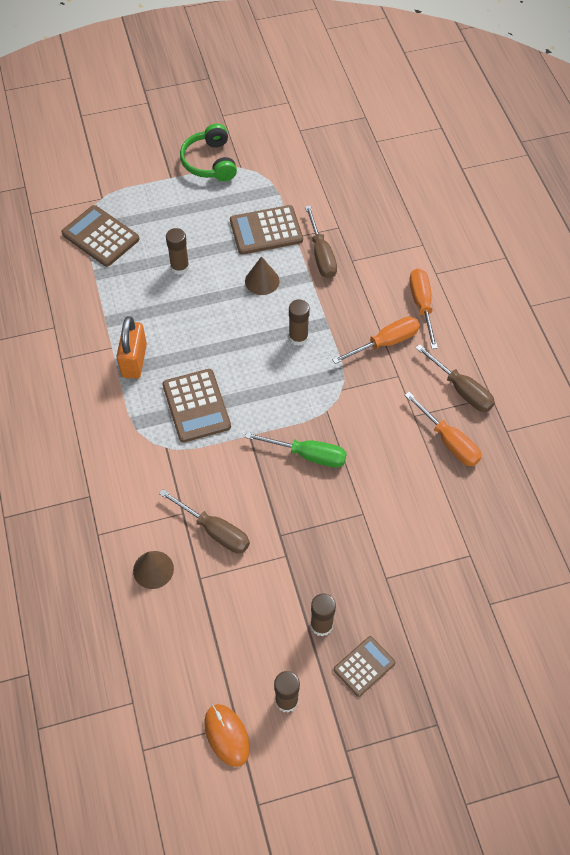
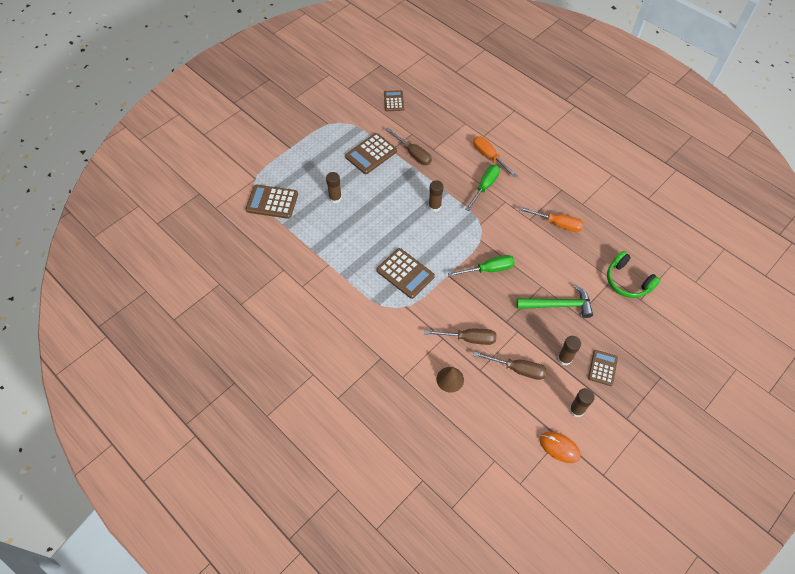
camera: 30 degrees left, 0 degrees up
(134, 361) = (348, 265): orange padlock -> none
(210, 162) = (307, 128): green headphones -> green headphones (627, 281)
(262, 281) = (390, 184): brown cone -> none
(347, 173) = (393, 101): none -> brown calculator
(366, 551) = (558, 305): none -> green hammer
(385, 343) = (485, 186): orange screwdriver -> green screwdriver
(461, 390) = (543, 193): brown screwdriver -> brown screwdriver (517, 369)

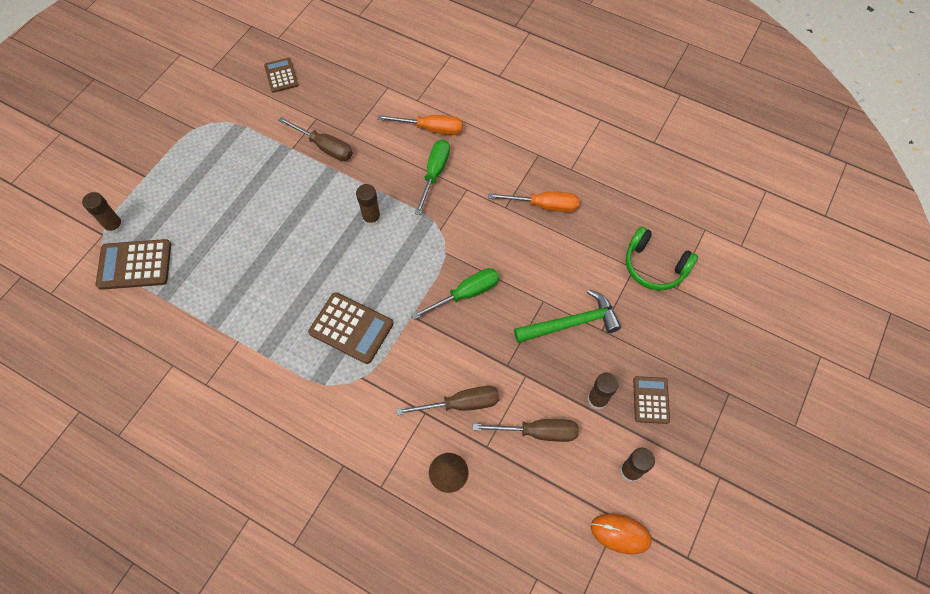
camera: 15 degrees left, 5 degrees up
(335, 198) = (227, 238): brown glue stick -> brown glue stick (114, 226)
(371, 154) = (265, 160): brown calculator -> none
(489, 157) = (431, 129): orange screwdriver -> orange screwdriver turned 150 degrees clockwise

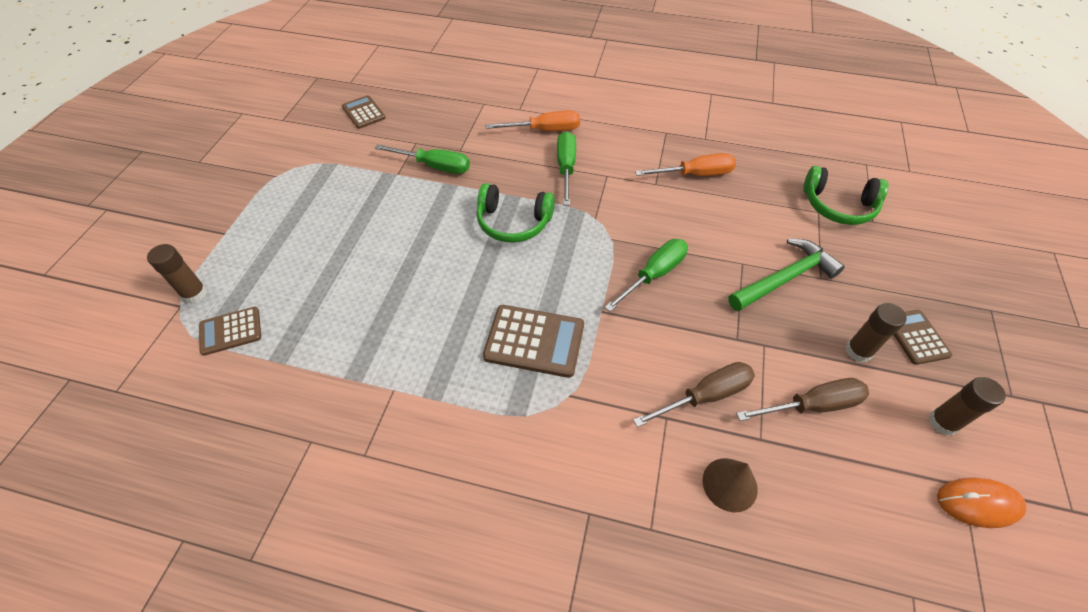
camera: 15 degrees left, 10 degrees down
(135, 265) = (231, 331): brown calculator -> brown calculator, size x0.63
(325, 147) = (435, 166): brown screwdriver -> green screwdriver
(371, 218) = (513, 222): brown glue stick -> green headphones

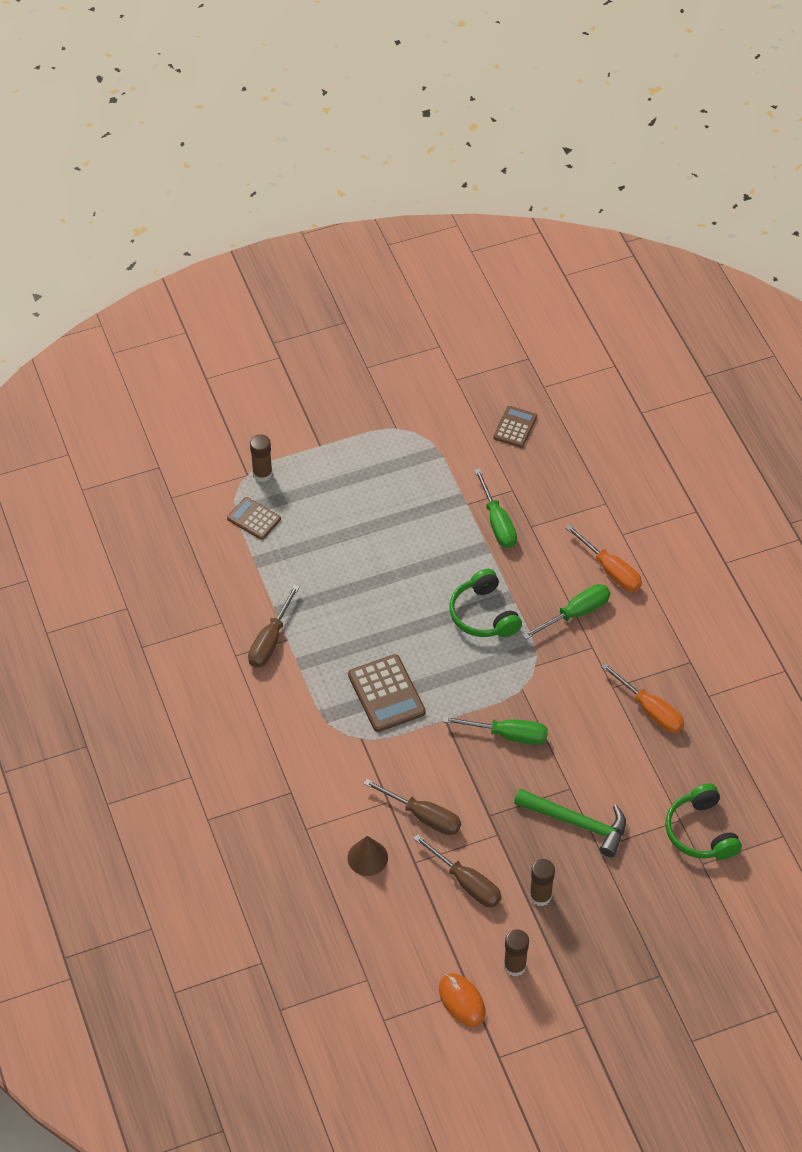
camera: 55 degrees right, 0 degrees up
(380, 407) = (270, 640): none -> brown screwdriver
(916, 337) = (585, 930): brown calculator -> none

